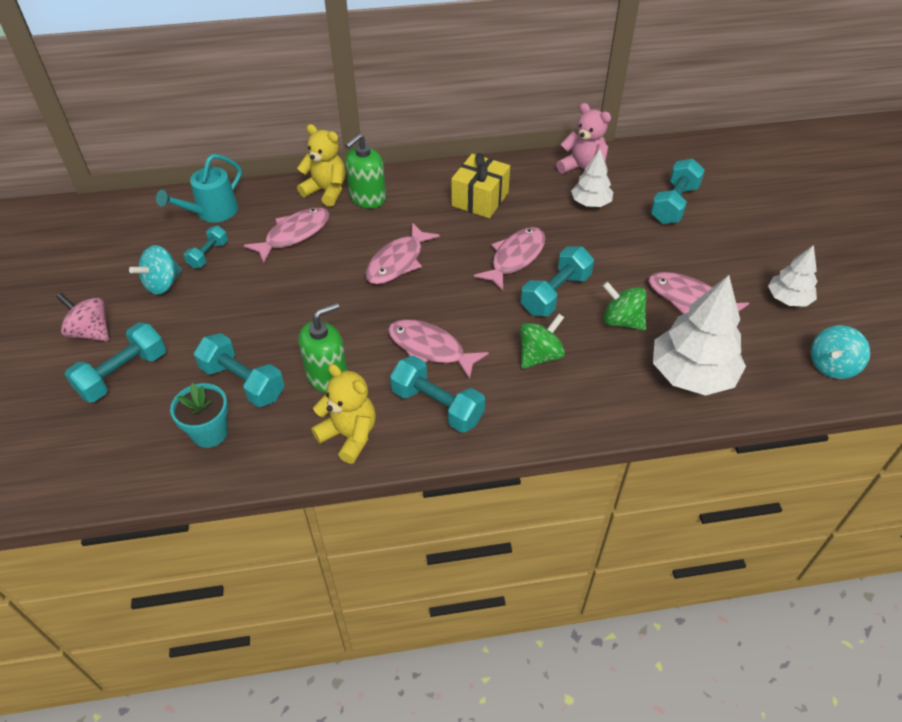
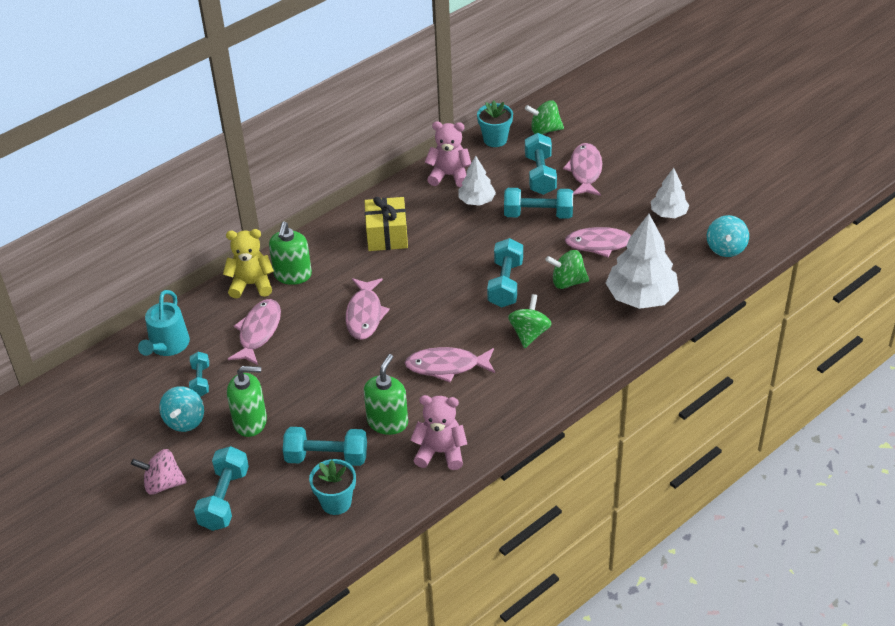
camera: 30 degrees left, 5 degrees down
(212, 312) = (250, 422): none -> green soap dispenser
(349, 435) = (440, 452): yellow teddy bear -> pink teddy bear
(437, 406) = (485, 402): turquoise dumbbell -> turquoise dumbbell (538, 214)
(515, 258) = (453, 270): pink fish -> pink fish (585, 171)
(653, 155) = (495, 139): none -> turquoise flower pot
(711, 165) = (544, 130): none -> green spinning top

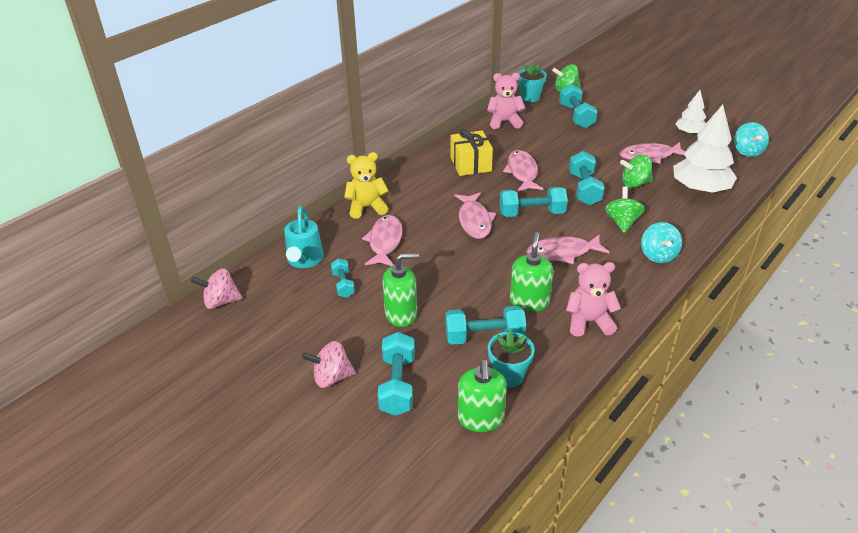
camera: 10 degrees left, 5 degrees down
(72, 387) = (221, 301): none -> pink spinning top
(185, 421) = (338, 319): turquoise spinning top -> turquoise spinning top (658, 255)
(292, 275) = (401, 198): green soap dispenser -> green soap dispenser (481, 419)
(476, 201) = (534, 136): white tree -> none
(538, 214) = (587, 141): turquoise dumbbell -> turquoise dumbbell (531, 213)
(585, 171) = (610, 111): pink fish -> pink fish (522, 172)

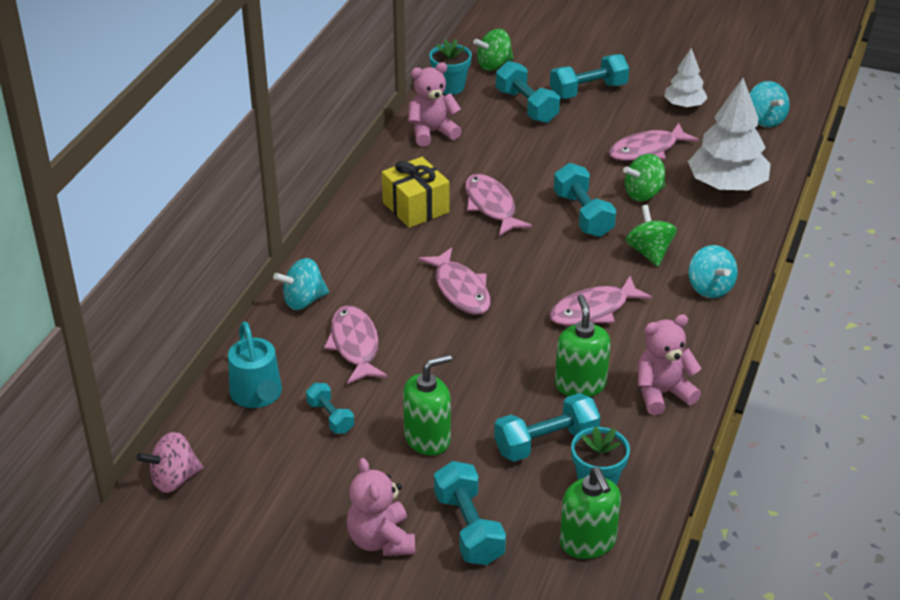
camera: 20 degrees left, 0 degrees up
(331, 377) = (381, 540): pink spinning top -> pink teddy bear
(367, 207) = (303, 301): yellow teddy bear -> turquoise spinning top
(531, 213) = (530, 263): turquoise dumbbell -> turquoise dumbbell (588, 91)

